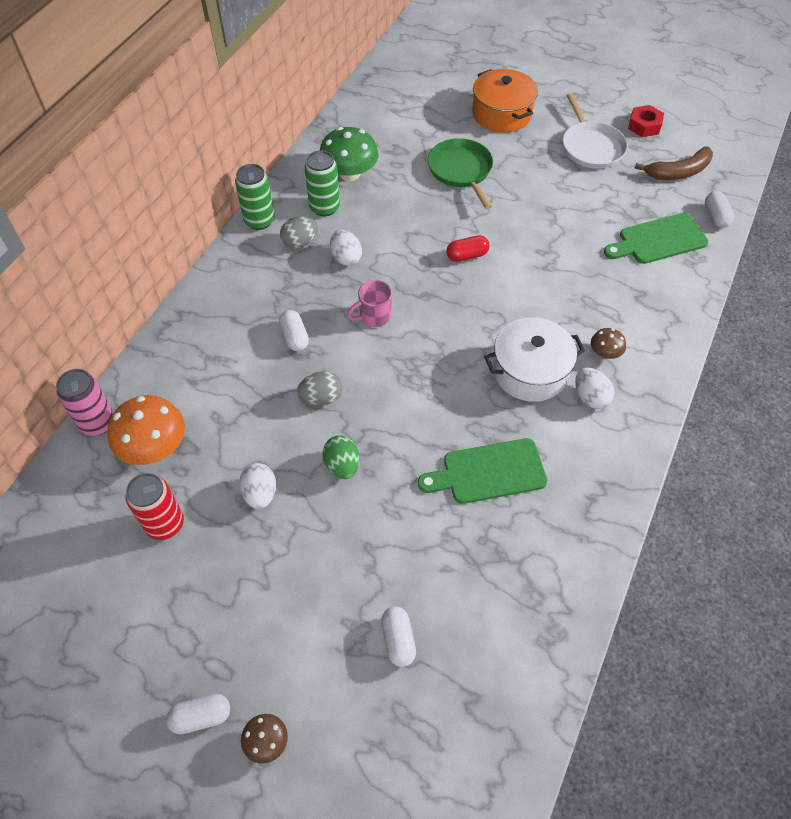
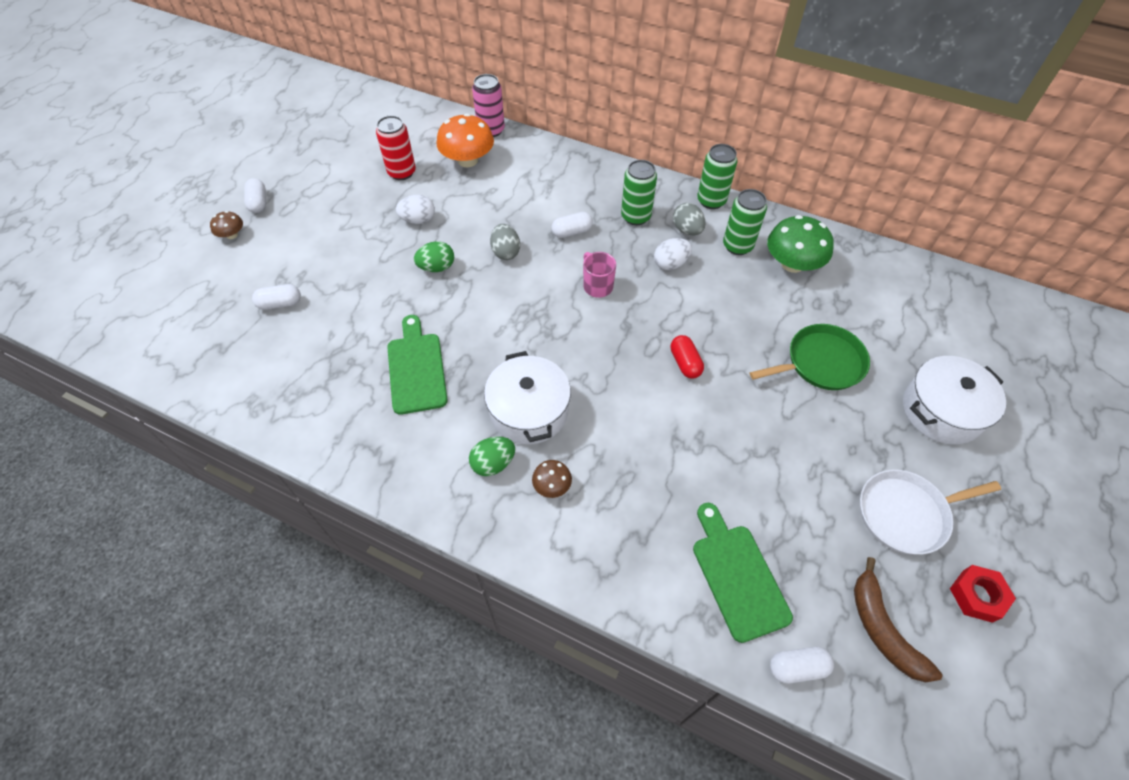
camera: 90 degrees right, 0 degrees up
(276, 282) = (635, 216): none -> green can
(502, 114) = (941, 411): orange pot -> white pot
(590, 397) = (493, 463): white egg -> green egg

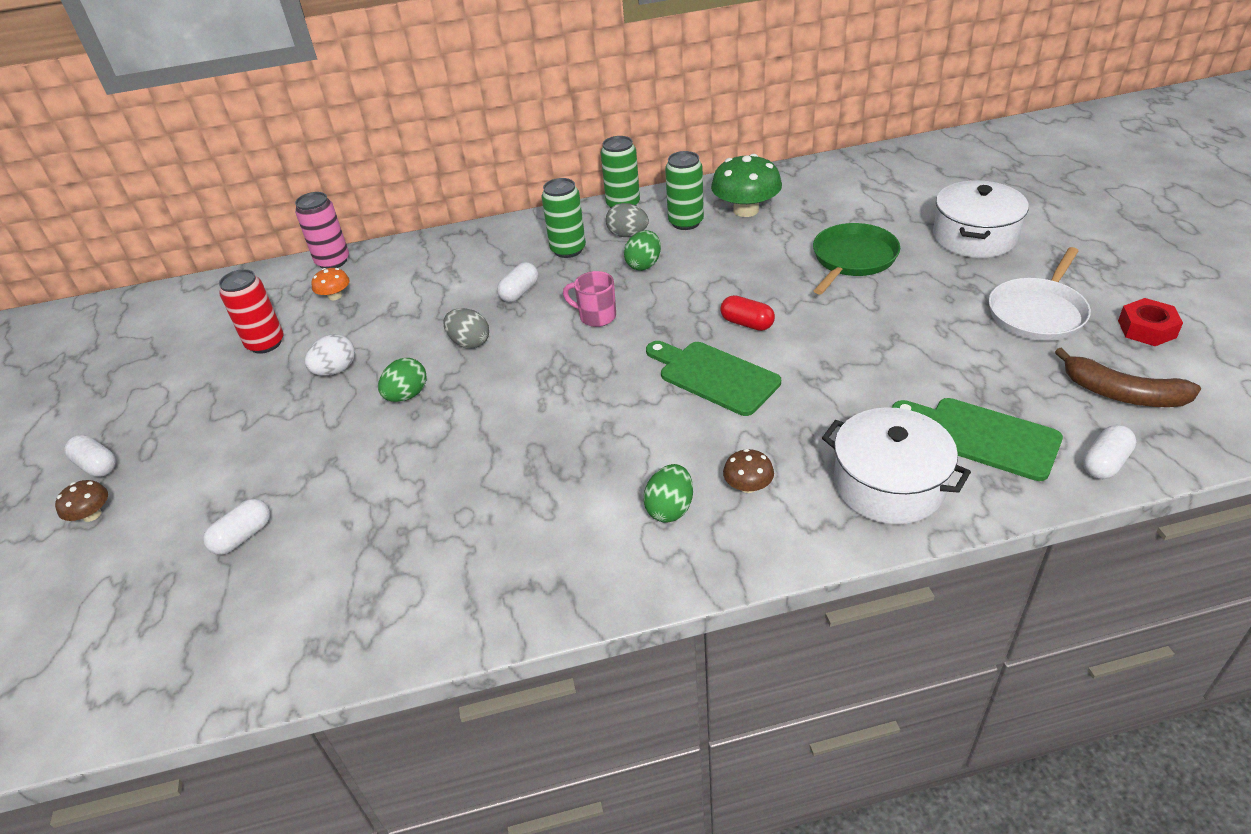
camera: 35 degrees left, 15 degrees down
(416, 369) = (489, 489): green cutting board -> green cutting board (714, 376)
(468, 160) = (335, 296): orange mushroom -> orange mushroom, size x0.51
(529, 411) = (651, 445): white pot -> white pot (889, 484)
(670, 264) = (644, 265): white egg -> green egg

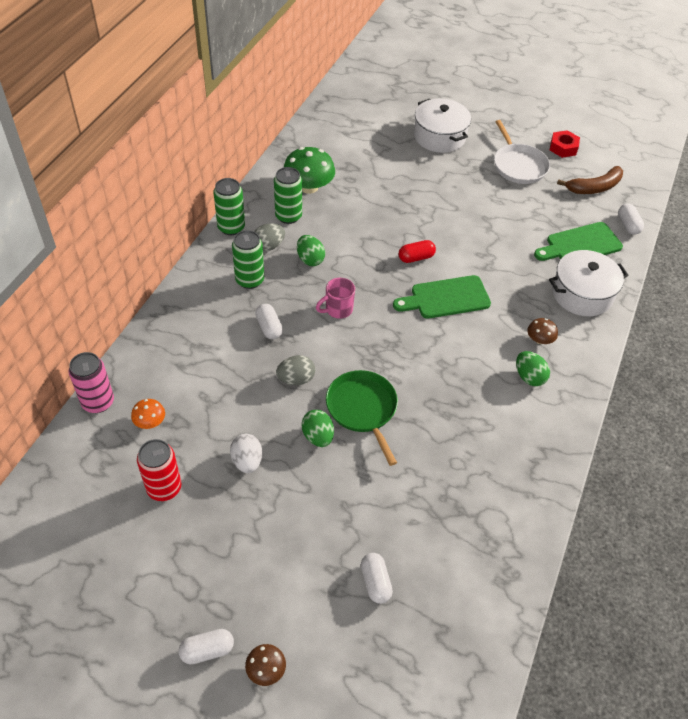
camera: 60 degrees left, 10 degrees up
(852, 259) = (406, 185): green pan -> green pan (363, 409)

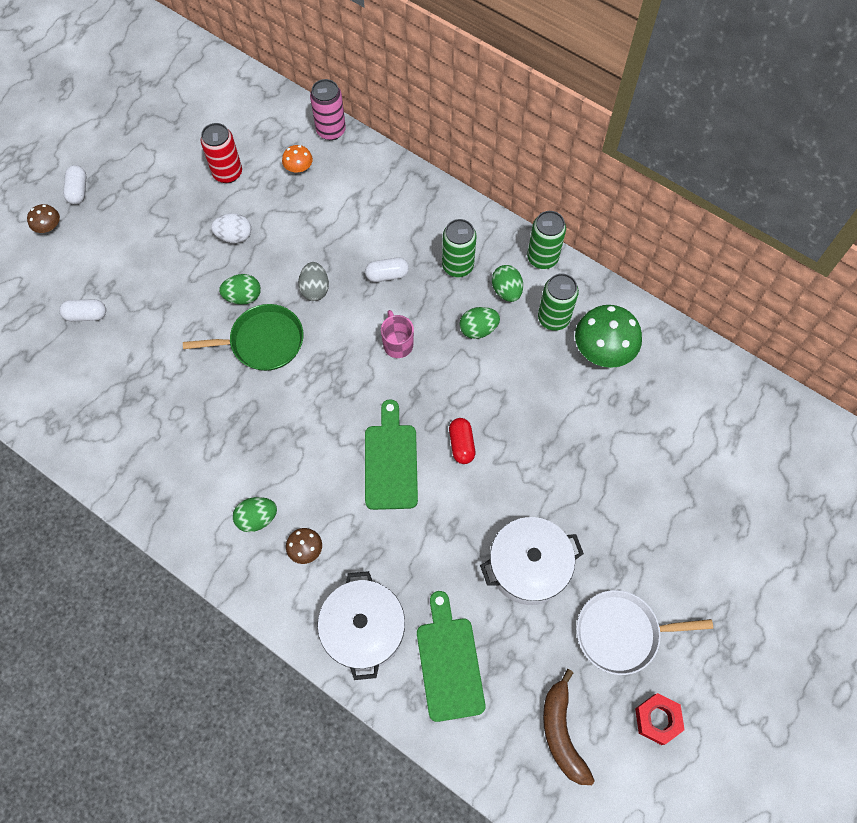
camera: 105 degrees right, 15 degrees up
(268, 246) = (506, 291): grey egg -> green egg
(439, 136) = (695, 537): white pot -> white pot (528, 566)
(628, 225) = (476, 751): white capsule -> none

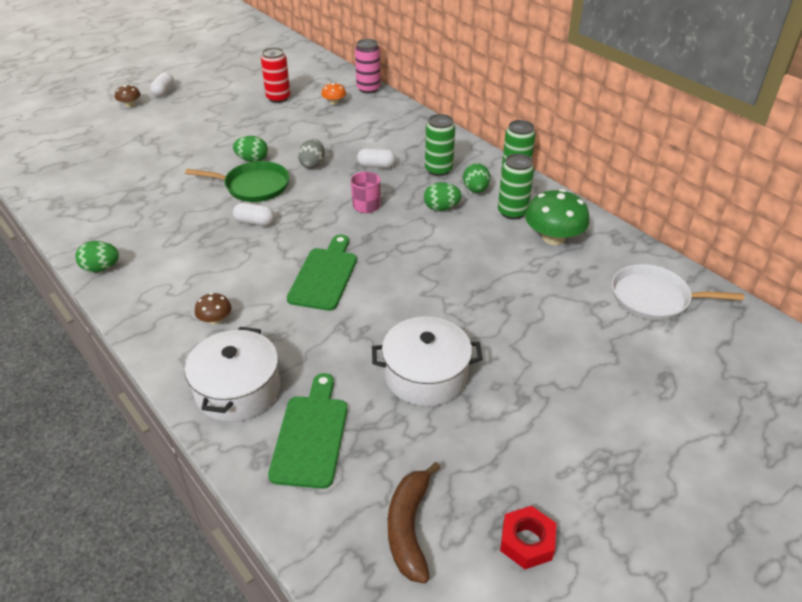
camera: 15 degrees right, 25 degrees down
(86, 315) = (125, 151): white capsule -> white capsule (255, 222)
(234, 236) = (264, 128): white egg -> none
(257, 518) = (184, 290): green egg -> green egg (101, 268)
(461, 444) = (395, 276): red capsule -> none
(622, 633) = (508, 451): white pan -> white pan (654, 298)

